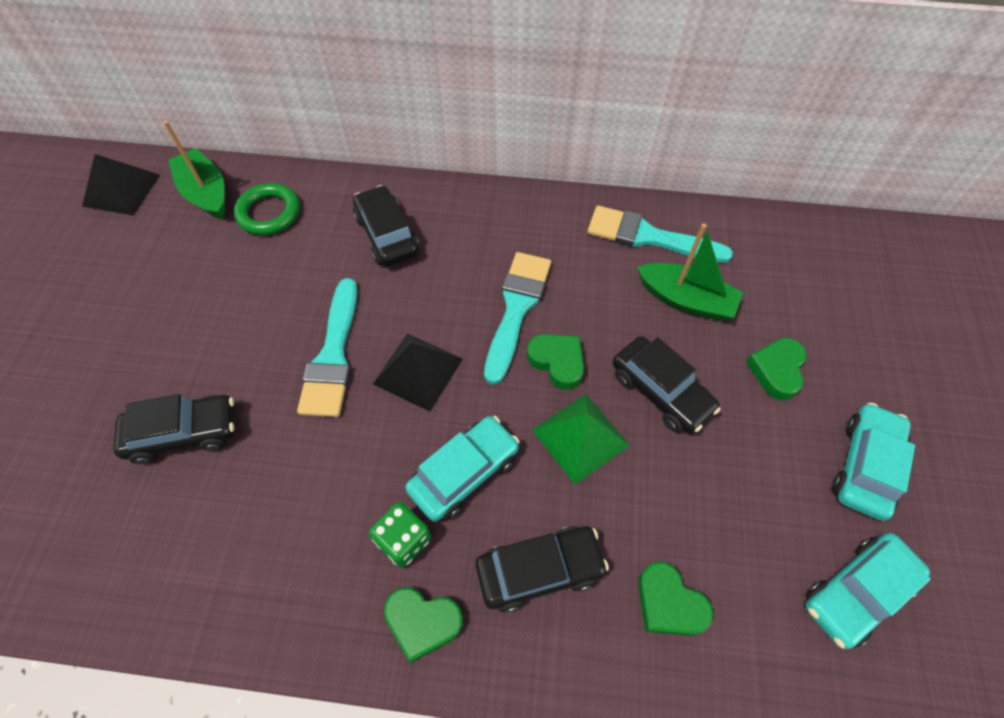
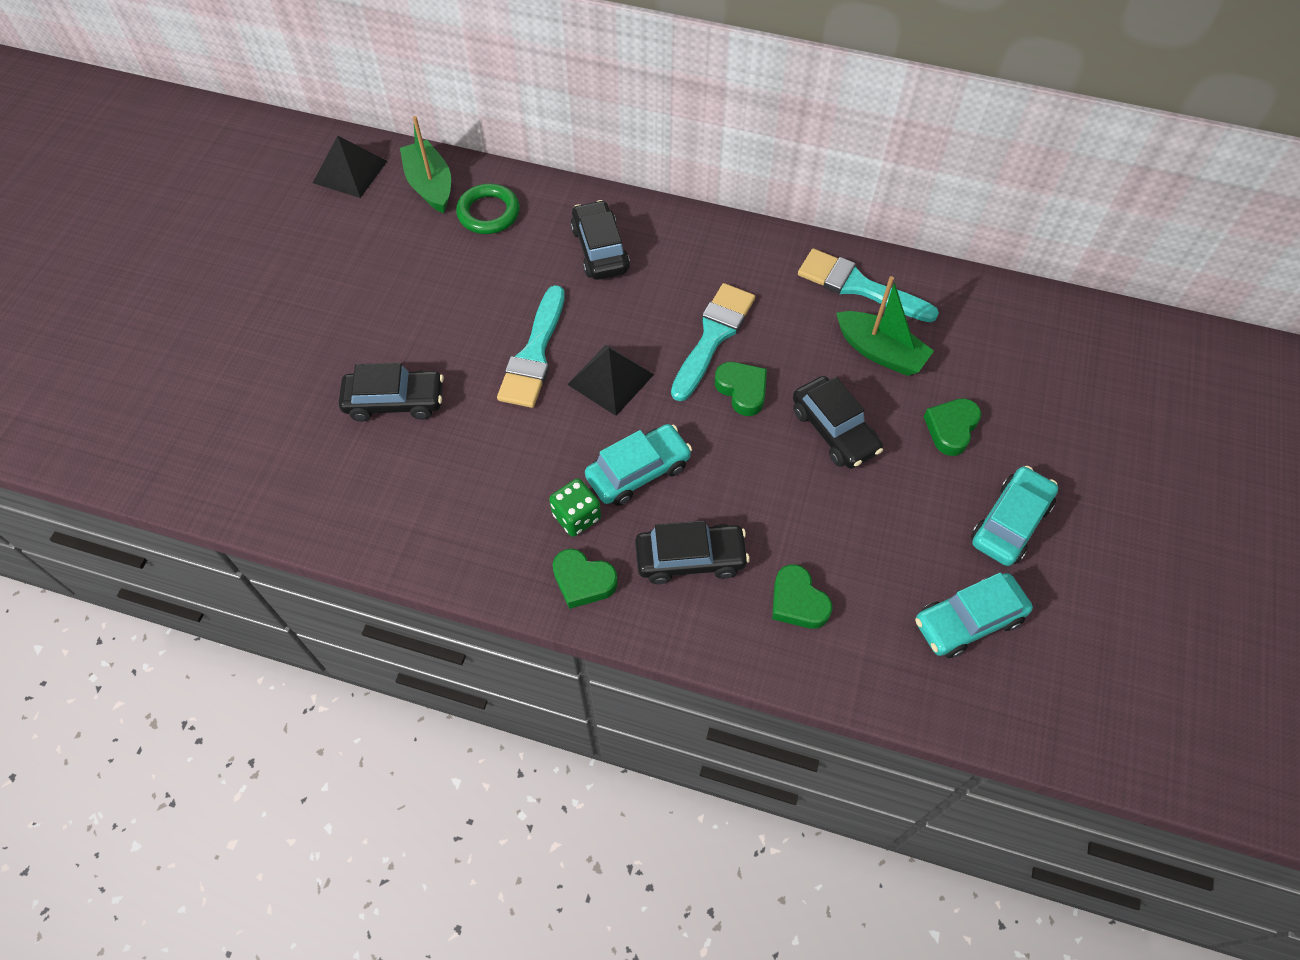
camera: 10 degrees right, 0 degrees up
(580, 437) = (749, 458): green pyramid -> none

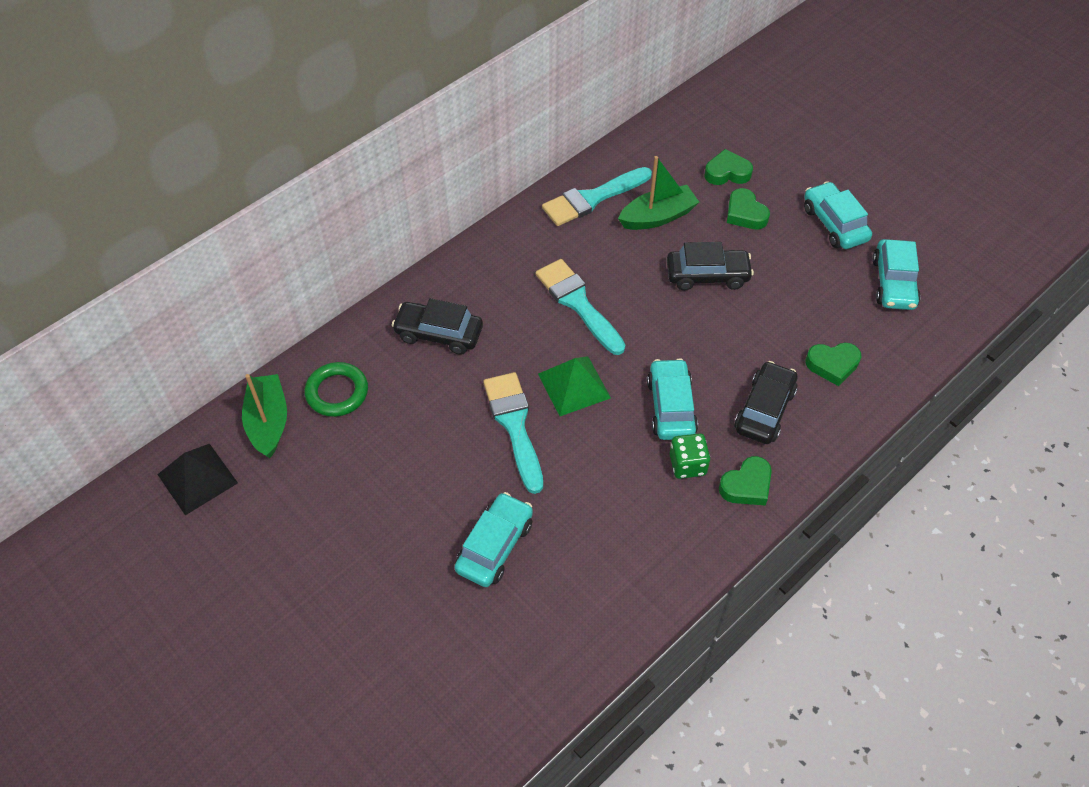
camera: 60 degrees left, 5 degrees down
(395, 401) = (494, 546): black car -> turquoise car
(430, 185) = (268, 422): green boat -> green boat turned 75 degrees clockwise
(534, 354) = (514, 425): turquoise brush -> turquoise brush turned 150 degrees counterclockwise
(610, 379) = (574, 385): black pyramid -> green pyramid
(742, 390) = (639, 310): green heart -> green heart (727, 172)

